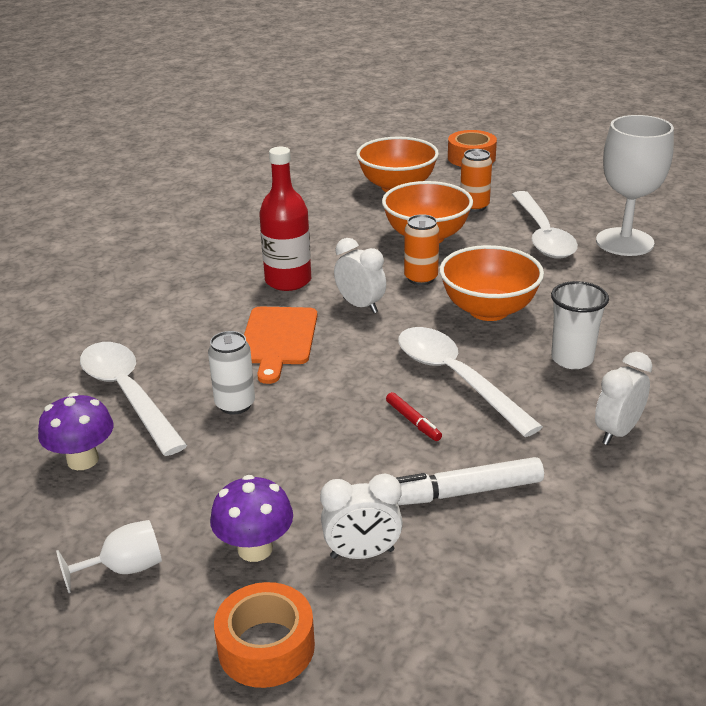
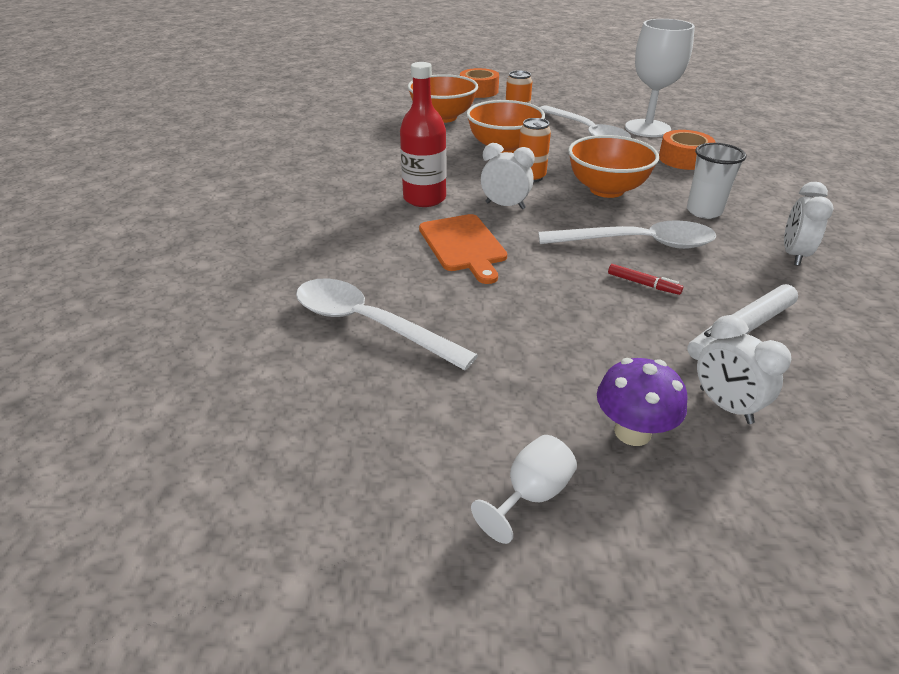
camera: 25 degrees left, 5 degrees up
(83, 460) = (382, 398): purple mushroom -> none
(235, 404) = (481, 308): white can -> none
(266, 647) = (742, 524): orange tape -> orange tape (683, 159)
(362, 554) = (725, 406): white clock -> white clock turned 90 degrees clockwise
(455, 378) = (638, 243): white spoon -> white spoon turned 150 degrees clockwise

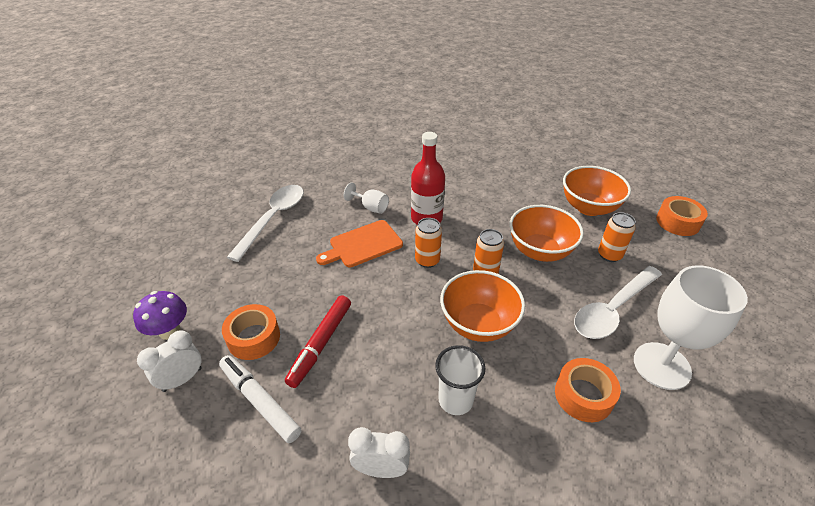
camera: 80 degrees right, 5 degrees up
(505, 206) = (427, 260): white clock -> orange can
(531, 495) = (137, 291): white goblet -> white goblet (371, 207)
(638, 243) = (382, 343): white spoon -> none
(638, 339) = (253, 338): none -> orange tape
(643, 284) = (321, 344): red marker -> red marker, size x1.92

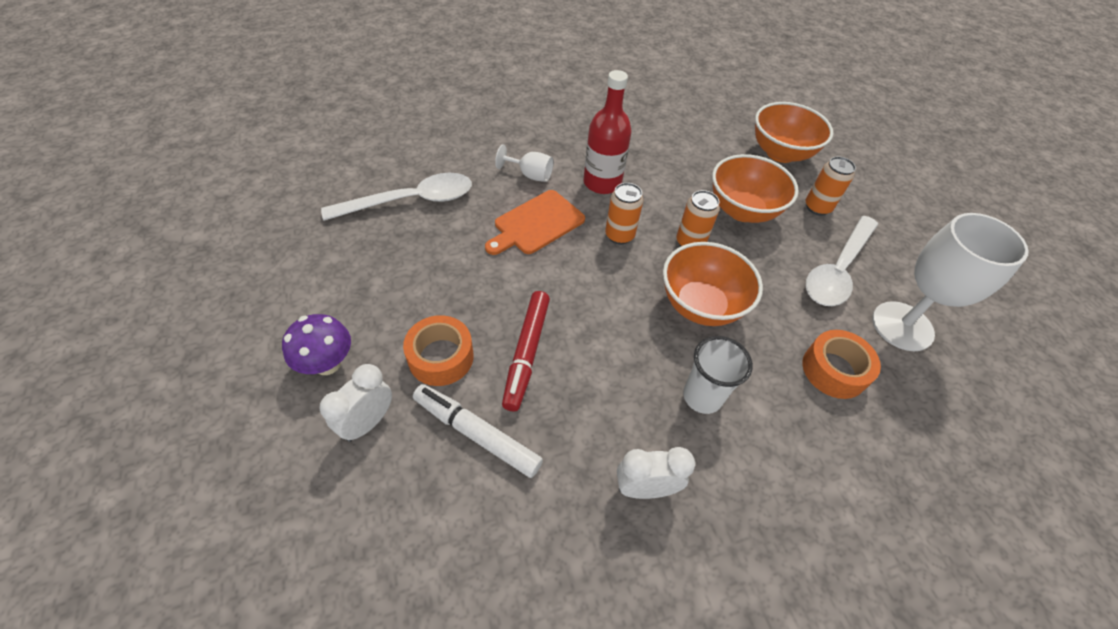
camera: 15 degrees left, 10 degrees up
(273, 219) = (411, 201): white spoon -> white spoon turned 60 degrees clockwise
(678, 222) = (877, 162): orange tape -> none

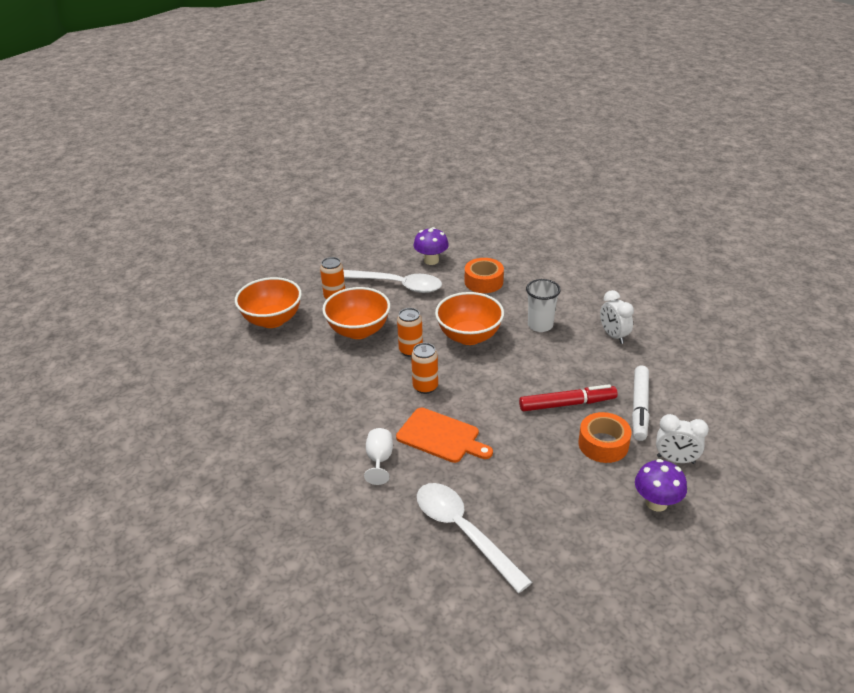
camera: 105 degrees left, 15 degrees down
(602, 183) = (365, 411): red bottle -> none
(902, 326) = (431, 260): white goblet -> purple mushroom

